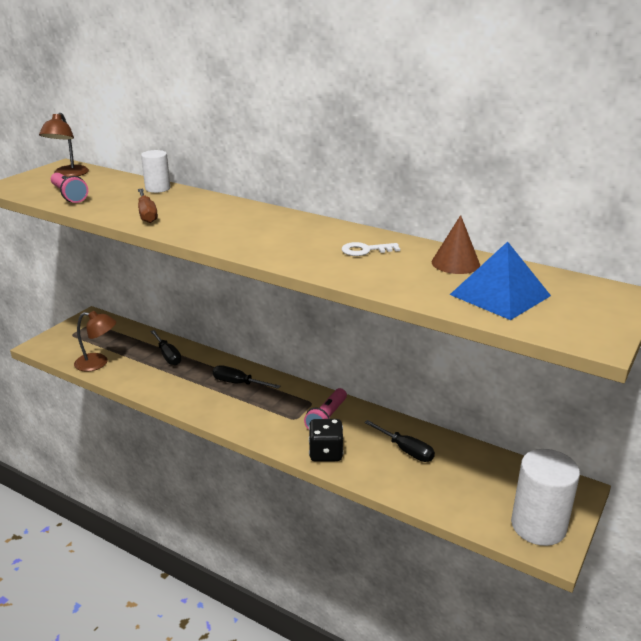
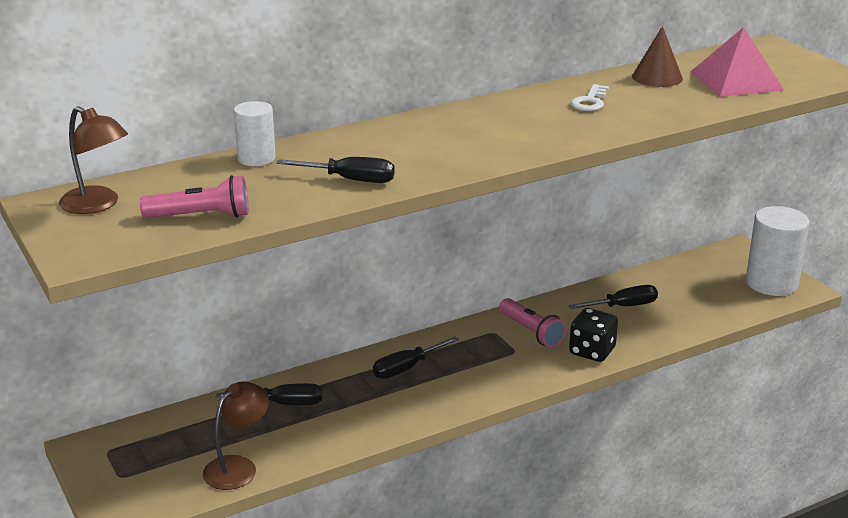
camera: 60 degrees left, 0 degrees up
(147, 214) = (349, 180): brown screwdriver -> black screwdriver
(500, 295) = (736, 80): blue pyramid -> pink pyramid

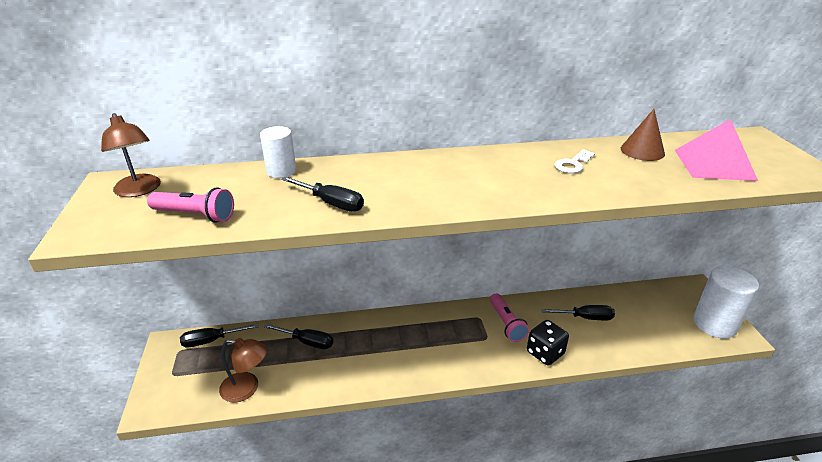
camera: 20 degrees right, 5 degrees up
(238, 467) = (247, 388): brown lamp -> brown lamp turned 45 degrees clockwise
(407, 368) = (404, 333): black screwdriver -> black screwdriver (212, 340)

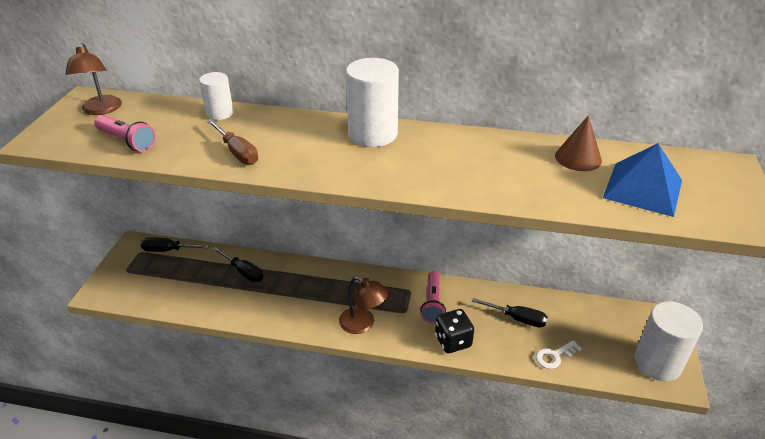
camera: 20 degrees right, 5 degrees up
(247, 388) = (176, 298): brown lamp -> brown lamp (363, 324)
(331, 203) = (237, 152): black screwdriver -> brown screwdriver
(452, 163) = (373, 134): none -> white cylinder
(573, 164) = (489, 158): white key -> white key (554, 356)
(714, 164) = (642, 188): pink pyramid -> blue pyramid

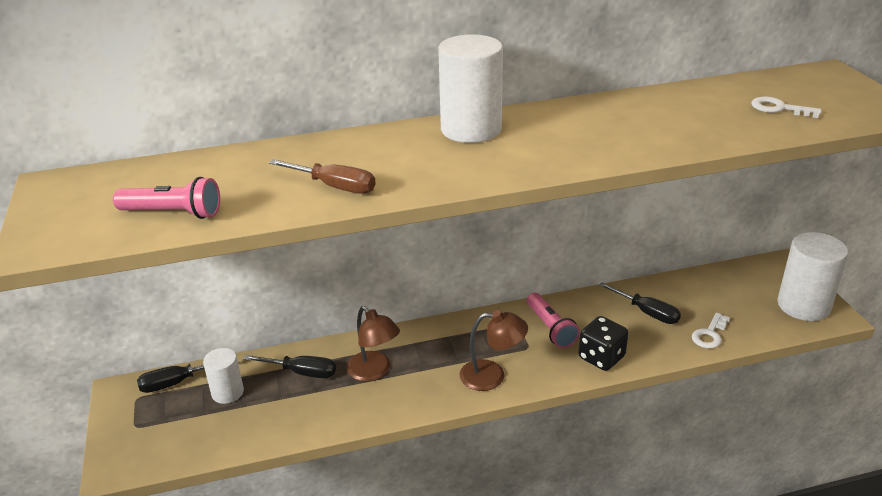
camera: 25 degrees left, 5 degrees down
(101, 110) = (93, 190): brown lamp -> brown lamp (374, 372)
(219, 113) = (263, 154): white cylinder -> white cylinder (227, 392)
(517, 318) = (646, 312): black screwdriver -> black screwdriver turned 45 degrees clockwise
(578, 158) = (696, 98): brown cone -> none
(642, 188) = (779, 108): blue pyramid -> white key

